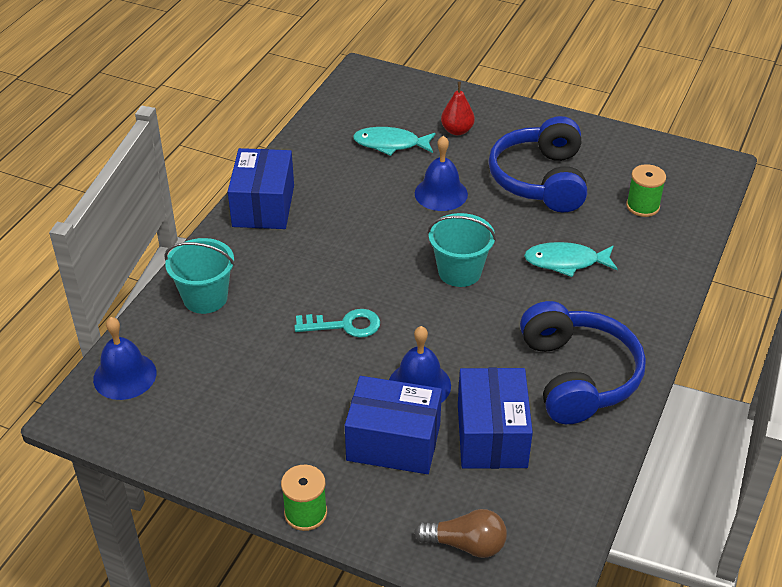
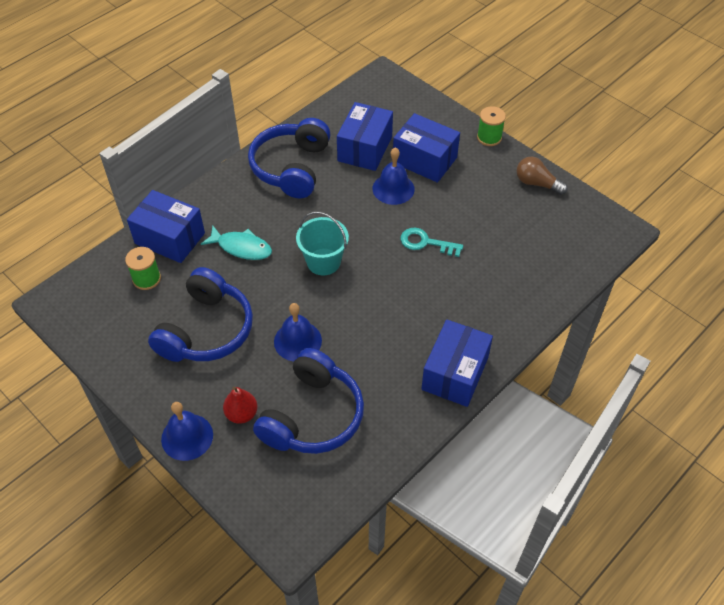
camera: 160 degrees left, 10 degrees up
(125, 376) = (588, 247): blue bell -> blue bell (187, 437)
(205, 298) = (522, 294): turquoise bucket -> none
(390, 144) = (312, 416): turquoise fish -> blue headphones
(466, 544) = (408, 102): brown light bulb -> brown light bulb (537, 183)
(656, 250) = (170, 238): none -> blue box

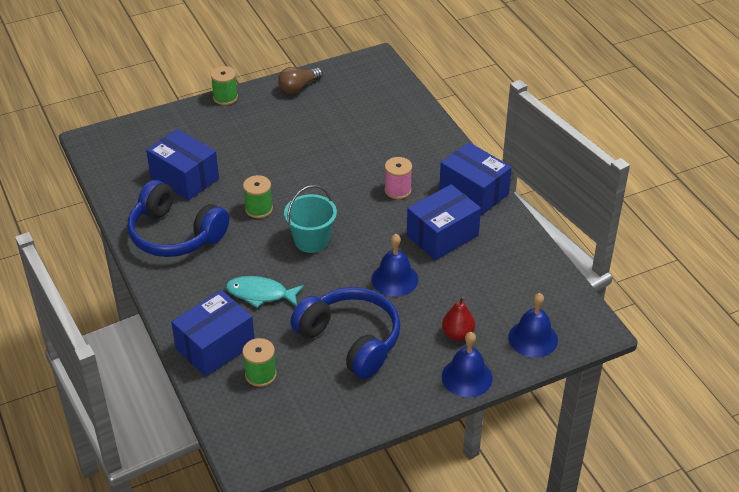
camera: 70 degrees left, 10 degrees down
(241, 247) = (260, 294): turquoise fish -> turquoise fish turned 120 degrees counterclockwise
(312, 416) = (479, 288): blue headphones -> none
(348, 211) = (259, 209): none -> green spool
(393, 188) = (249, 173): blue bell -> blue bell (533, 338)
(424, 160) = (226, 144): blue box -> blue box (442, 235)
(425, 307) = (397, 190): none -> pink spool
(426, 243) = (326, 170): turquoise key -> none

